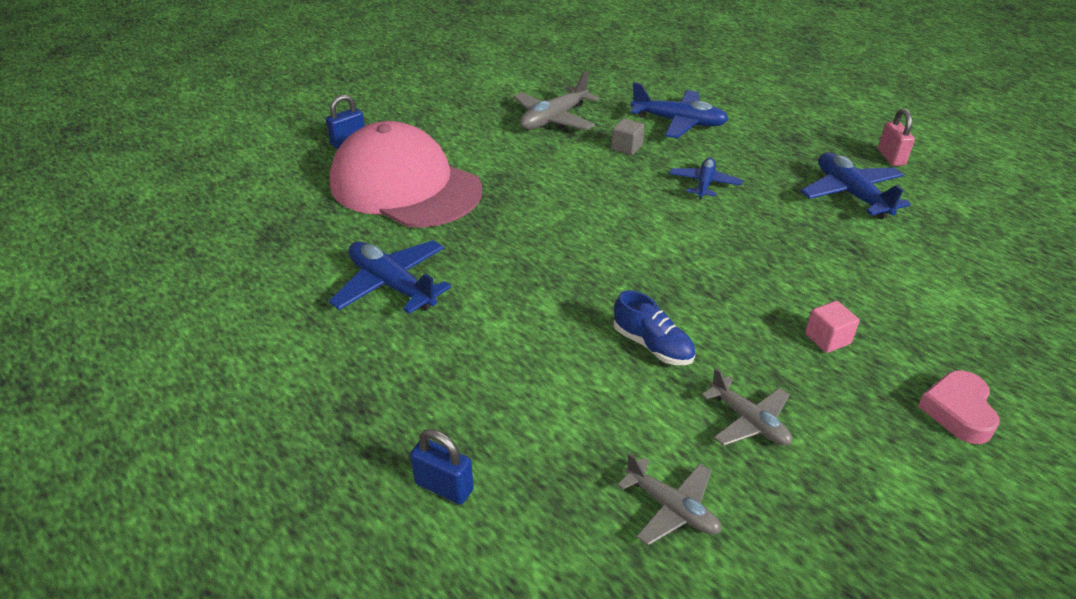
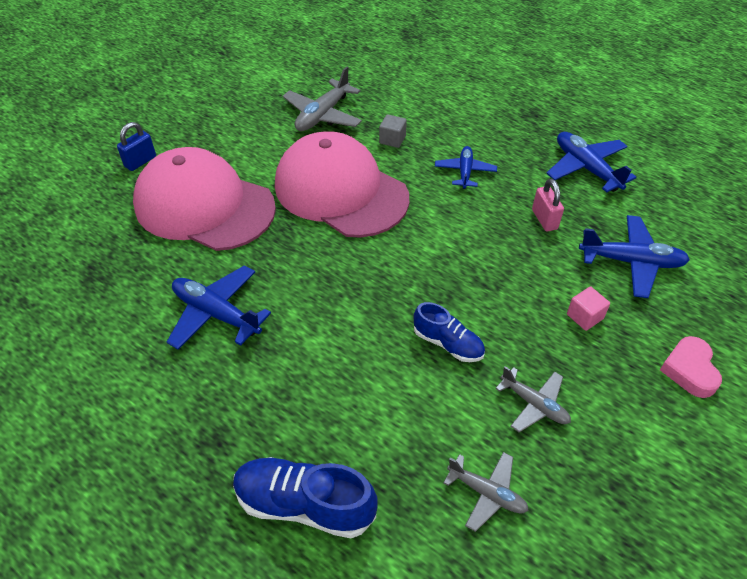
camera: 10 degrees left, 10 degrees up
(444, 487) = (304, 504): blue padlock -> blue shoe
(558, 188) = (340, 191): none -> pink cap
(679, 122) = (433, 107): blue plane -> blue plane (631, 262)
(890, 157) = (614, 125): pink padlock -> pink padlock (544, 219)

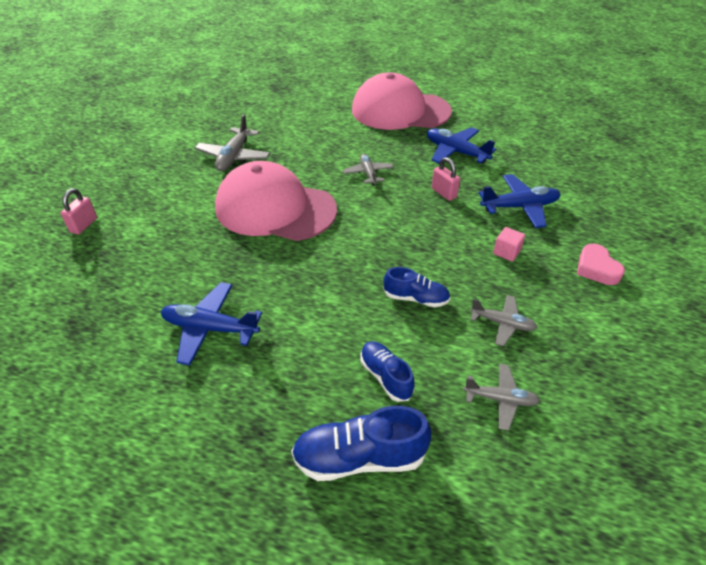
camera: 20 degrees left, 5 degrees down
(140, 161) = (84, 225): blue padlock -> pink padlock
(204, 205) = (160, 246): pink cap -> pink cap (400, 111)
(372, 424) = (385, 376): none -> blue shoe
(392, 139) = (300, 163): grey cube -> none
(465, 172) = (368, 173): blue plane -> grey plane

